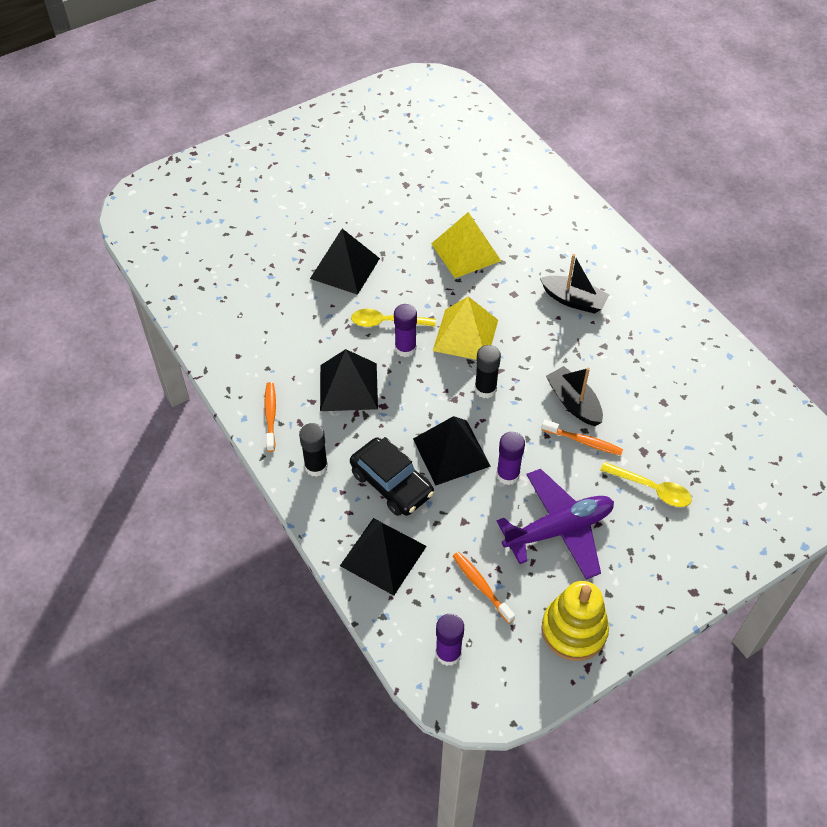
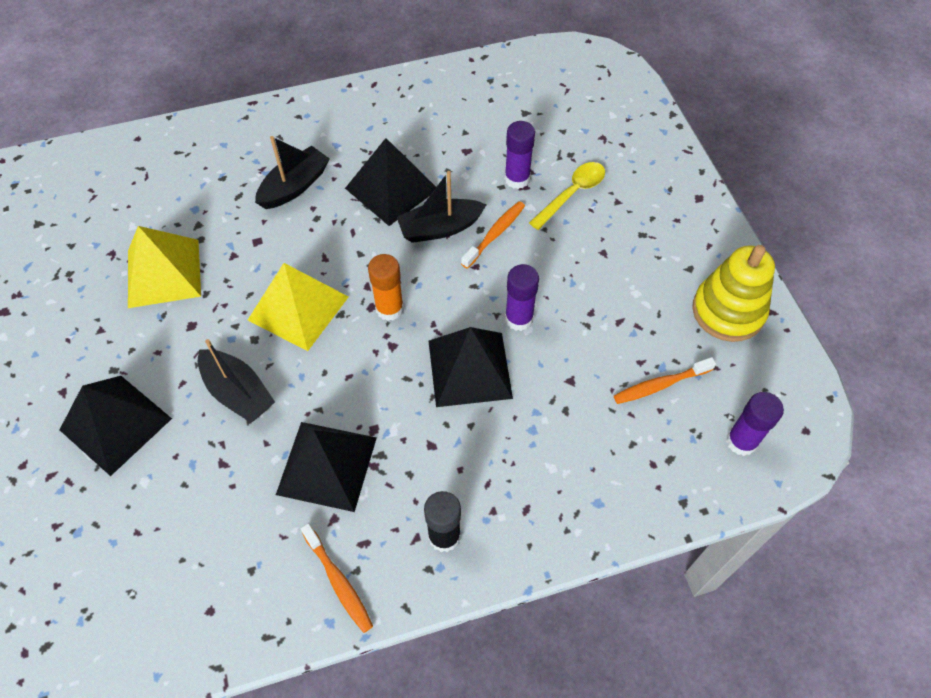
camera: 75 degrees left, 5 degrees up
(270, 415) = (338, 582): orange toothbrush -> orange toothbrush turned 135 degrees counterclockwise
(383, 555) = (599, 482): black pyramid -> black pyramid (391, 188)
(387, 322) = (238, 392): yellow spoon -> black boat
(391, 483) = (497, 447): black car -> none
(405, 348) = (291, 381): purple glue stick -> purple glue stick (517, 179)
(485, 389) = (389, 309): black glue stick -> orange glue stick
(558, 529) = (603, 290): purple plane -> none

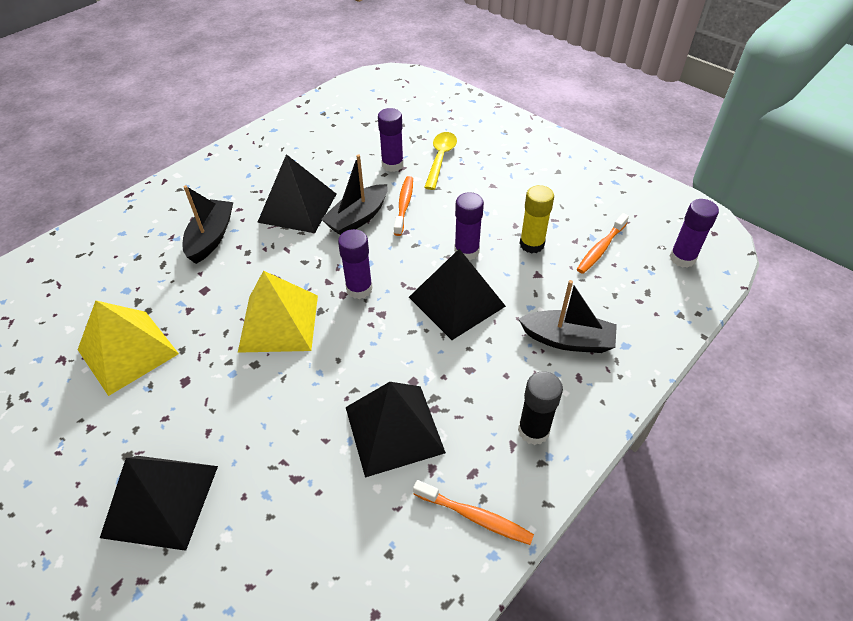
camera: 30 degrees left, 10 degrees down
(238, 392) = (269, 413): black boat -> black boat (567, 340)
(389, 309) = (359, 289): orange glue stick -> purple glue stick
(591, 343) = (531, 244): none -> yellow glue stick
(728, 311) = (604, 185): yellow stacking toy -> none

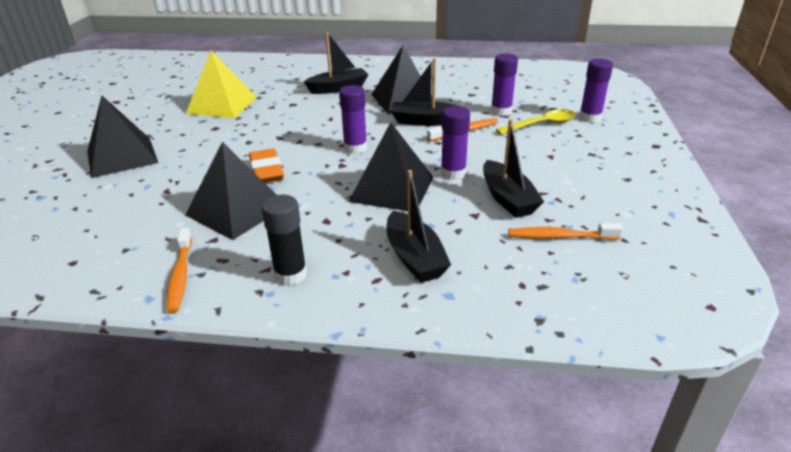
camera: 55 degrees right, 15 degrees down
(279, 322) = (291, 135): yellow pyramid -> none
(337, 374) = (267, 171): none -> orange eraser
(531, 244) = (507, 199): yellow glue stick -> black boat
(682, 258) = (628, 294): purple glue stick -> purple glue stick (590, 117)

